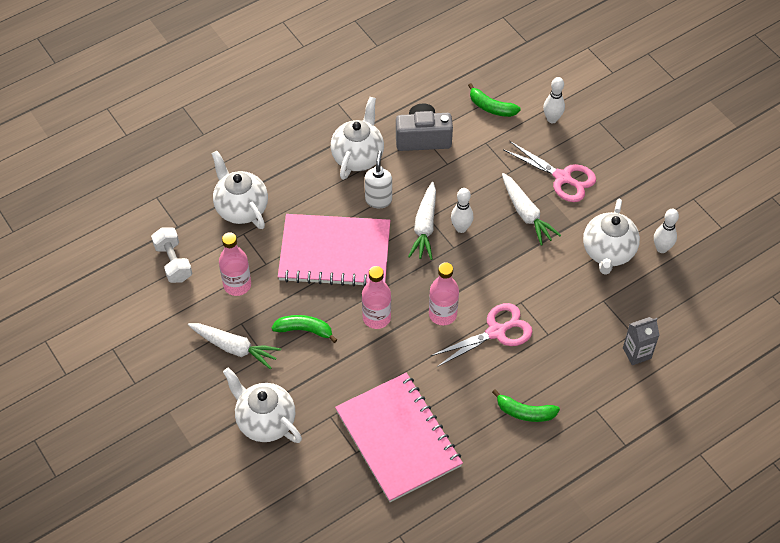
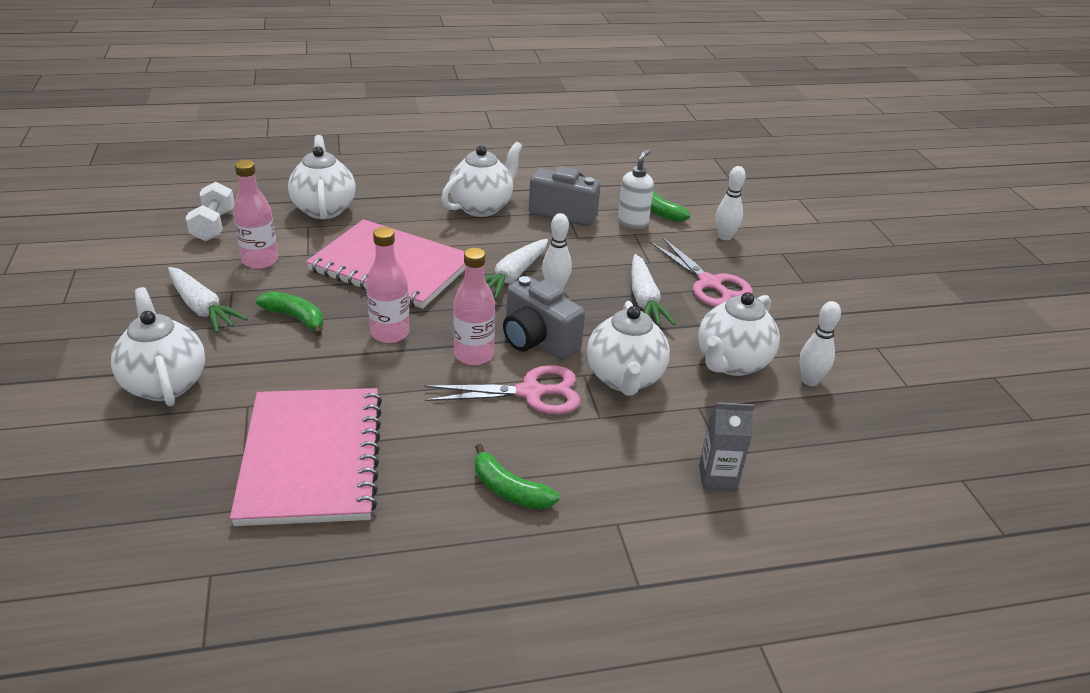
camera: 20 degrees right, 20 degrees down
(378, 200) = (477, 242): white soap dispenser -> white soap dispenser (633, 222)
(476, 284) = (537, 340): none -> grey camera
(548, 295) = (624, 379): none -> white teapot

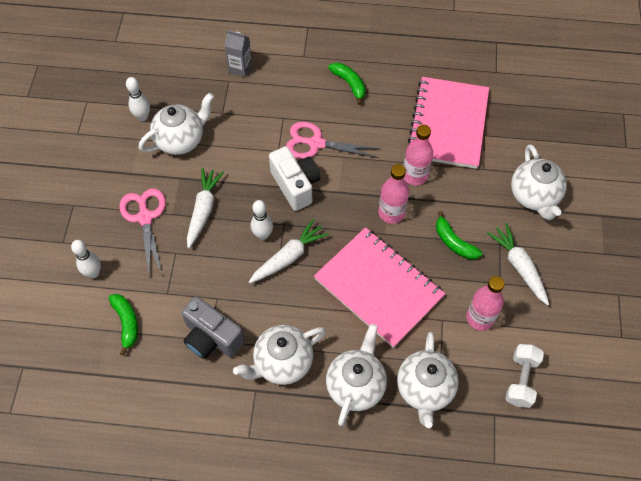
camera: 160 degrees left, 25 degrees up
(474, 355) = (341, 181): pink bottle -> pink bottle (415, 175)
(537, 340) = (295, 185): grey camera -> white camera
(624, 379) = (254, 142): white teapot -> white teapot (356, 385)
(633, 222) = (159, 310): white soap dispenser -> none

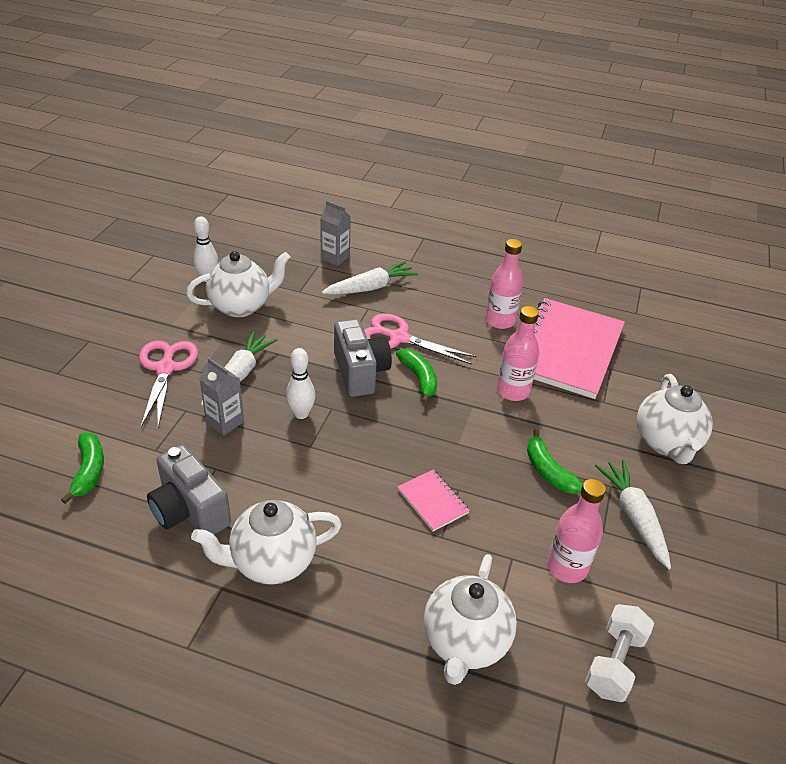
camera: 10 degrees right, 20 degrees down
(93, 273) = (76, 410): white bowling pin -> none
(209, 256) = (225, 422): none -> grey carton
(288, 257) = (325, 443): white carrot -> white carrot (370, 287)
(295, 185) = (360, 373): white camera -> grey camera
(349, 84) = (456, 292): green banana -> green banana (419, 378)
(356, 385) = (365, 614): white teapot -> none
(378, 288) = (432, 501): pink notebook -> pink notebook, size x0.42
(391, 213) = (472, 423): pink bottle -> pink bottle (500, 321)

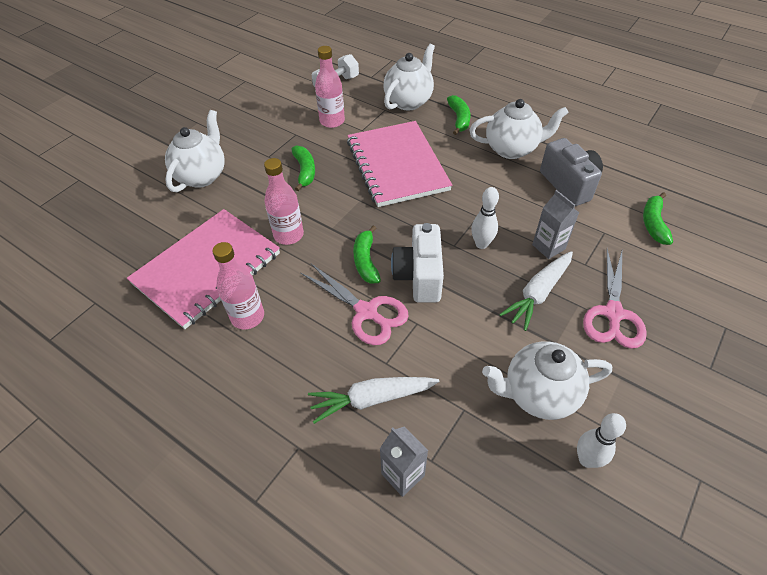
camera: 160 degrees left, 10 degrees up
(360, 373) = (419, 276): grey camera -> white camera
(366, 613) = (459, 119): none -> green banana
(432, 501) = (397, 165): pink notebook -> pink notebook, size x2.38
(634, 517) = (269, 137): white carrot -> none

